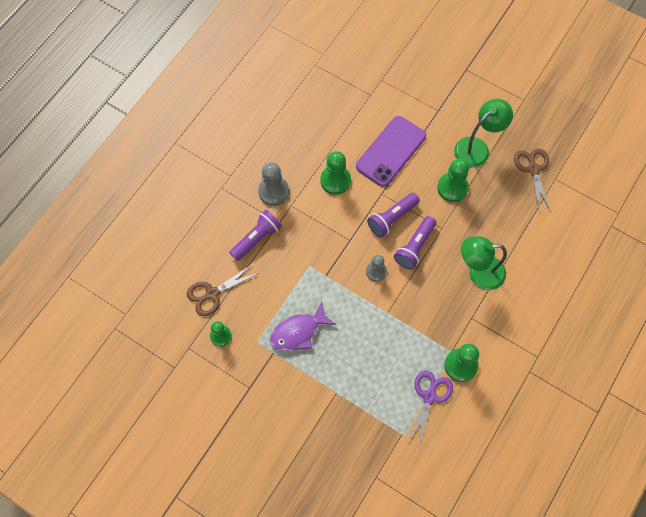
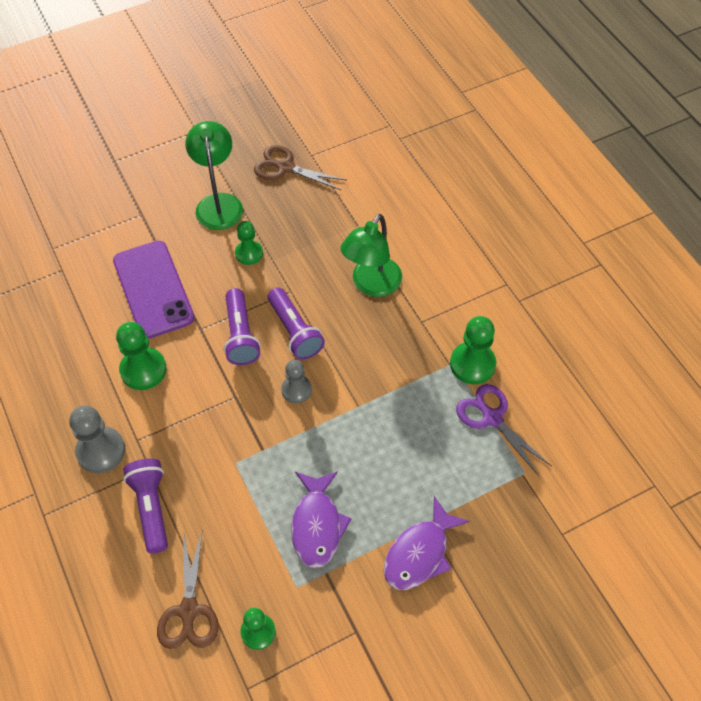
camera: 60 degrees left, 10 degrees down
(315, 398) = (419, 553): none -> purple fish
(452, 188) = (249, 253): green pawn -> green pawn, size x0.65

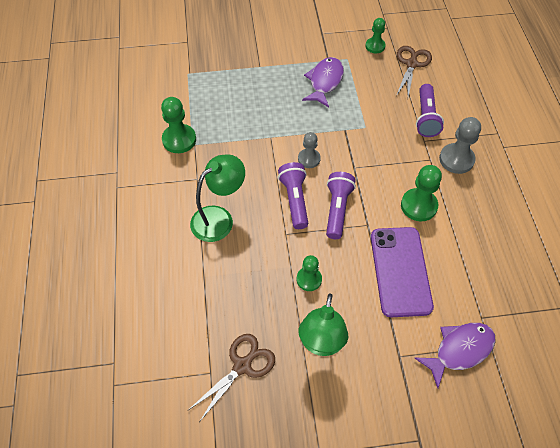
camera: 160 degrees left, 0 degrees up
(285, 167) = (243, 365): brown scissors -> brown scissors turned 90 degrees counterclockwise
(419, 553) = (271, 54): purple fish -> purple fish (459, 350)
(492, 417) = (188, 105): purple scissors -> none

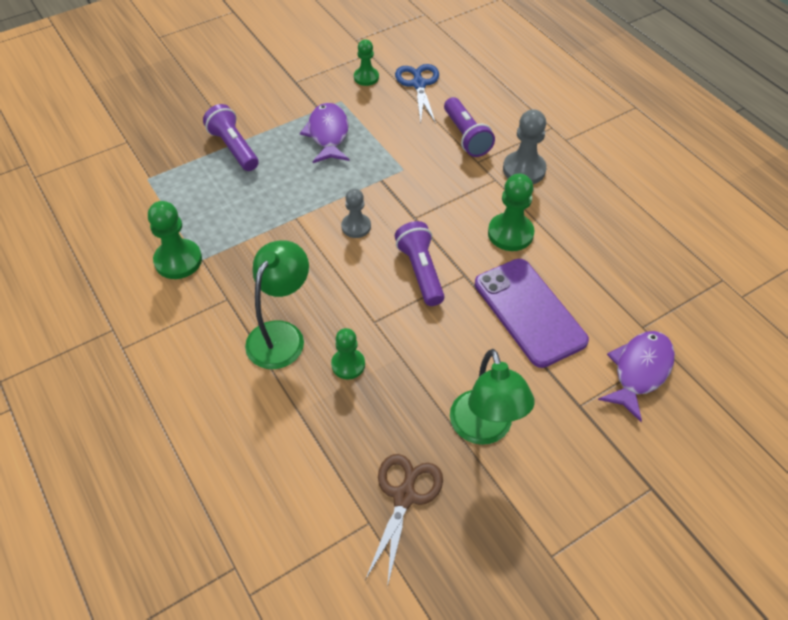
camera: 25 degrees left, 5 degrees down
(295, 200) = (364, 279): purple flashlight -> purple flashlight (234, 148)
(309, 279) = (430, 362): green pawn -> green pawn (348, 365)
(411, 64) = (419, 84): brown scissors -> blue scissors

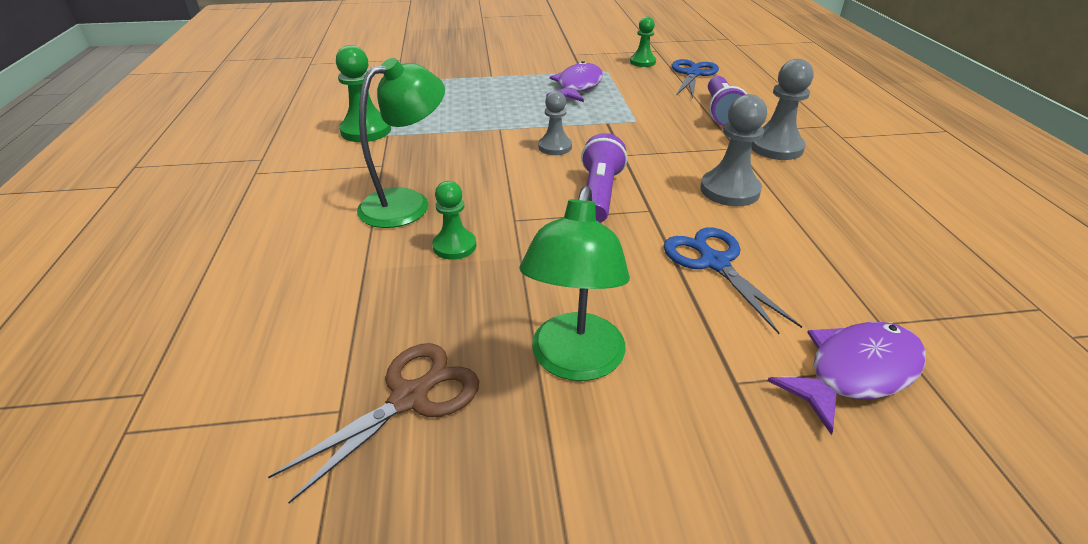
camera: 25 degrees right, 15 degrees down
(234, 148) = (484, 78): purple flashlight -> none
(510, 233) = (729, 190): green pawn -> grey pawn
(529, 312) = (714, 262): purple phone -> blue scissors

